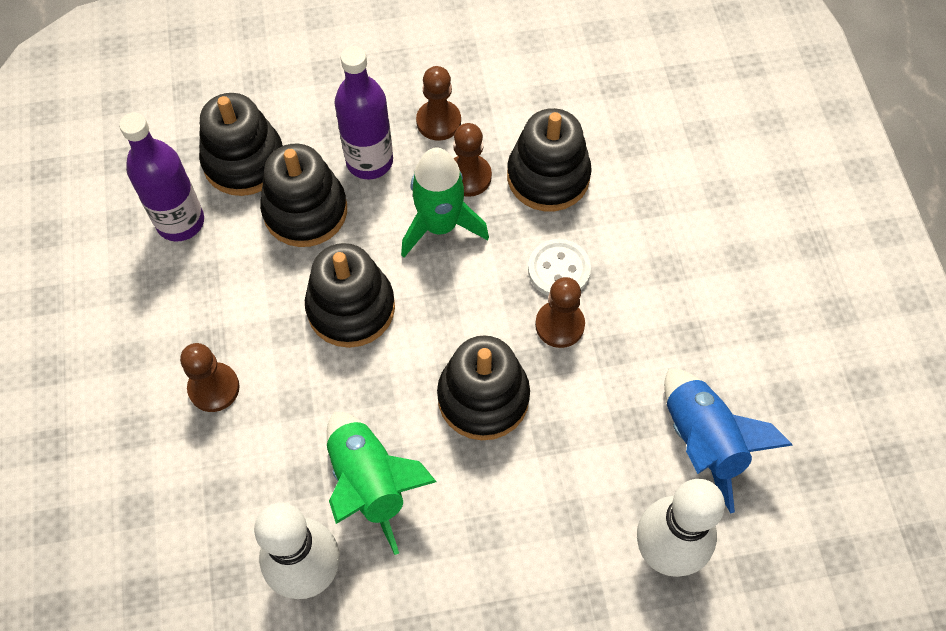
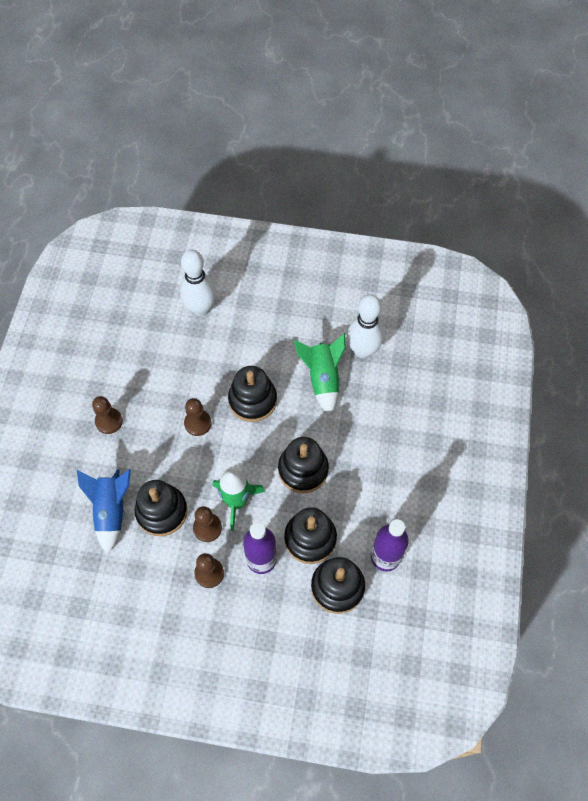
camera: 160 degrees left, 0 degrees up
(214, 388) = (387, 450): brown pawn -> brown pawn (109, 421)
(559, 270) = (183, 453): white button -> none
(702, 441) = (158, 346): blue rocket -> blue rocket (111, 510)

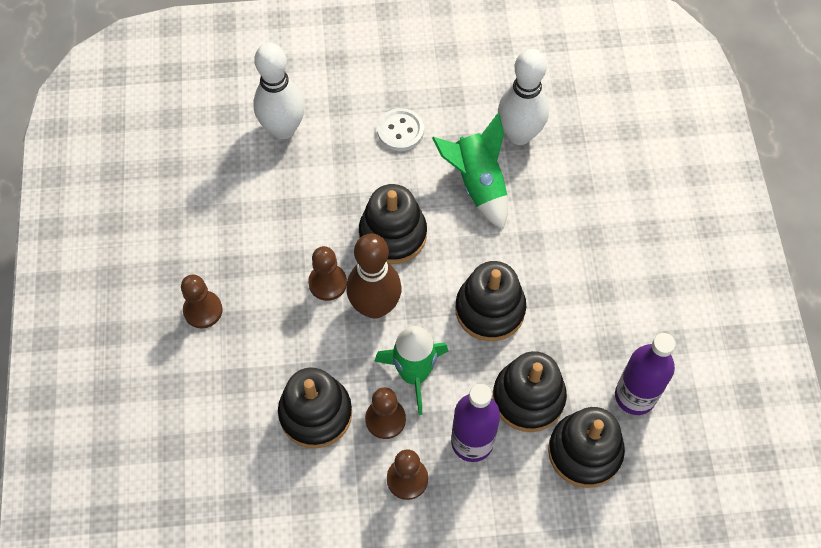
camera: 15 degrees left, 0 degrees up
(111, 510) = (245, 430): blue rocket -> none
(225, 447) = (375, 306): none -> brown bowling pin
(280, 328) = (400, 131): none -> white button

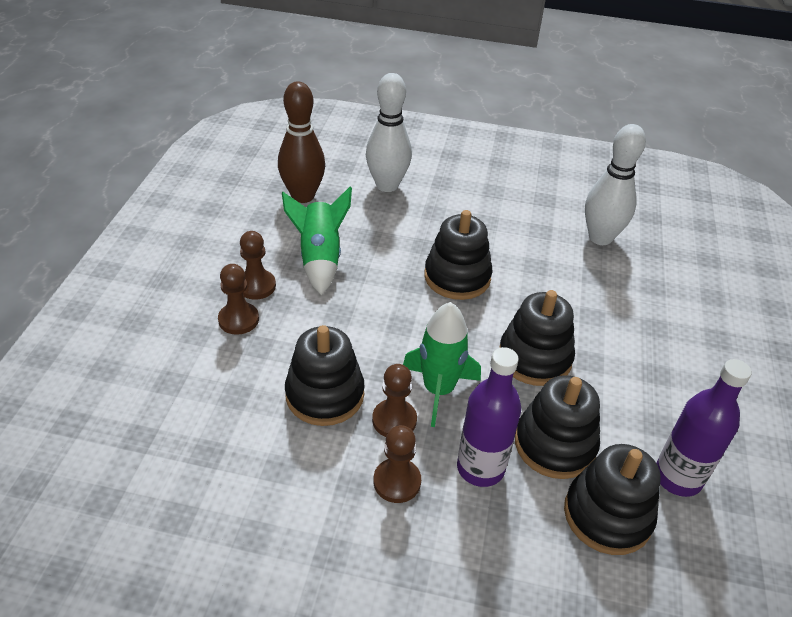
camera: 15 degrees right, 20 degrees down
(327, 283) = (381, 296): brown pawn -> brown pawn (238, 320)
(375, 306) = (419, 325): brown bowling pin -> brown bowling pin (303, 196)
(400, 131) = (490, 210): white button -> none
(478, 184) = (550, 262): green rocket -> green rocket (319, 258)

